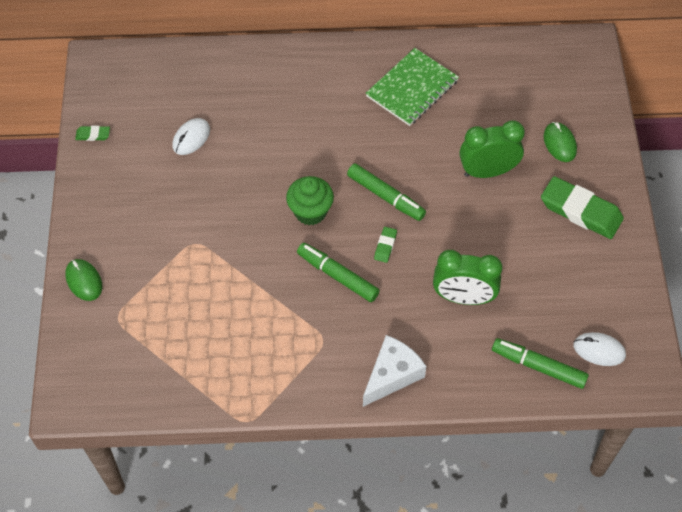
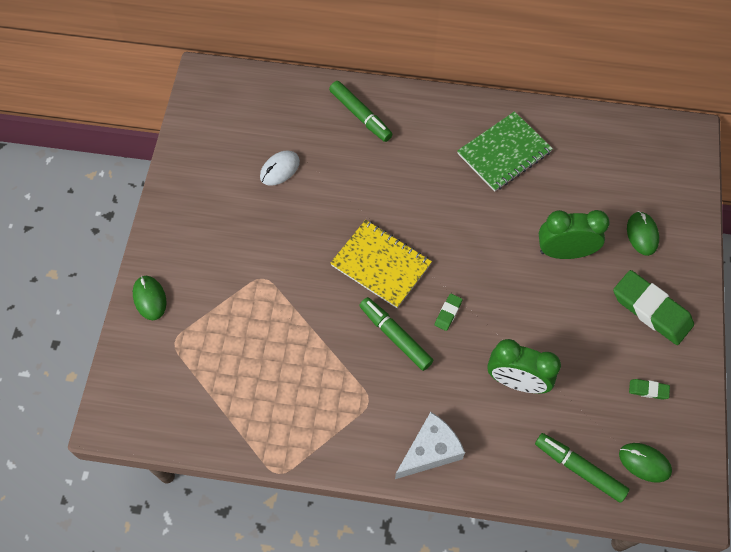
camera: 10 degrees right, 5 degrees up
(93, 135) = (187, 151): green eraser -> green eraser (648, 390)
(310, 212) = (381, 264): green cupcake -> yellow notebook
(385, 196) = (458, 261): green marker -> green marker (360, 115)
(599, 350) = (644, 463): white mouse -> green mouse

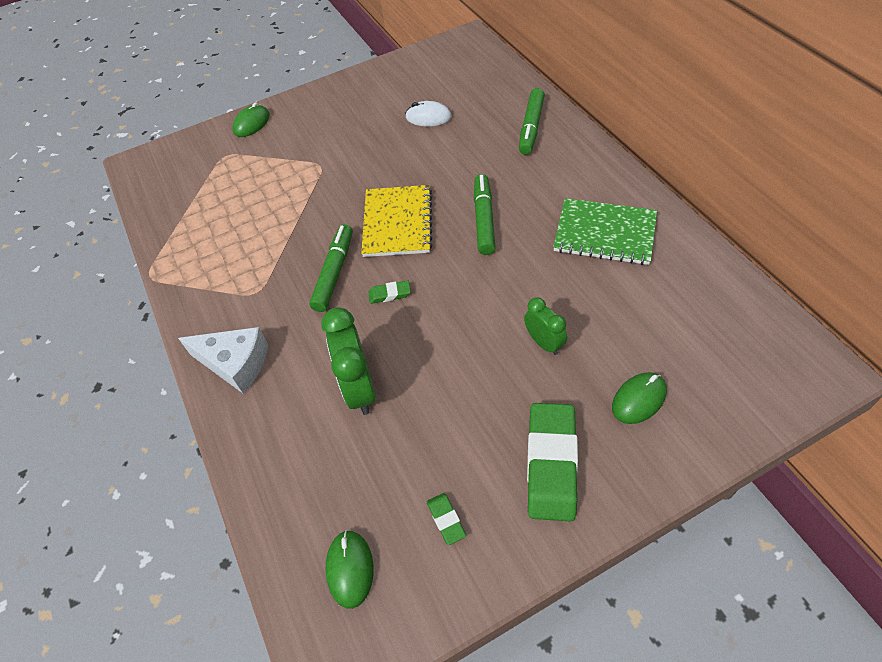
camera: 60 degrees right, 10 degrees down
(564, 252) = (544, 343): green clock -> green clock, size x0.59
(579, 469) = (298, 504): green marker -> green marker (484, 219)

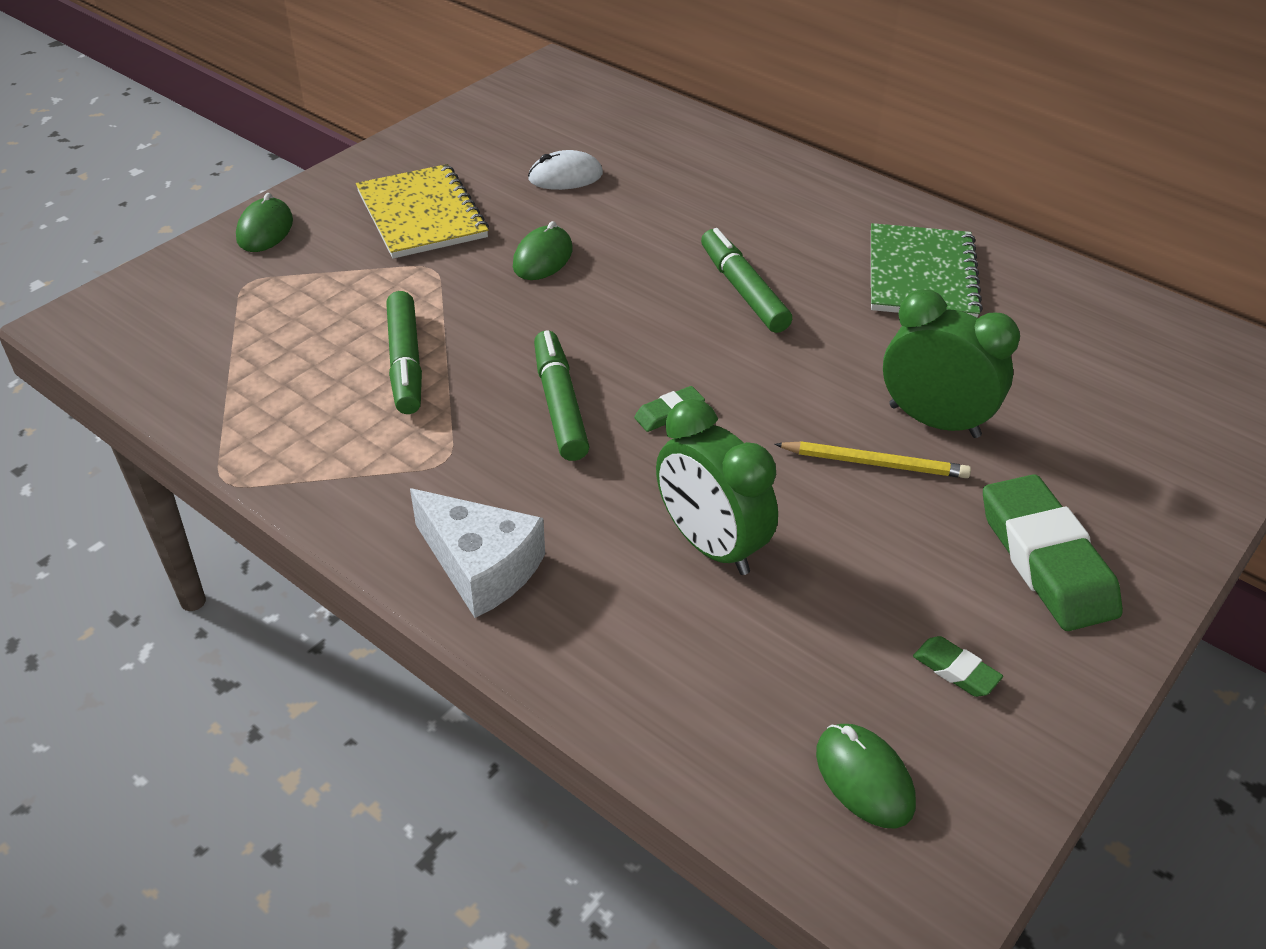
camera: 30 degrees left, 10 degrees down
(235, 364) = (481, 566): white cheese -> white cheese turned 45 degrees clockwise
(397, 222) = (615, 319): yellow notebook -> yellow notebook (422, 214)
(488, 362) = (875, 463): none -> yellow pencil
(531, 127) = (730, 166): green marker -> green marker (405, 362)
(544, 343) = (934, 421): green clock -> green clock, size x1.68
(604, 233) = (921, 275): green notebook -> green notebook turned 75 degrees counterclockwise
(639, 399) = (1100, 455): green mouse -> green mouse (542, 258)

